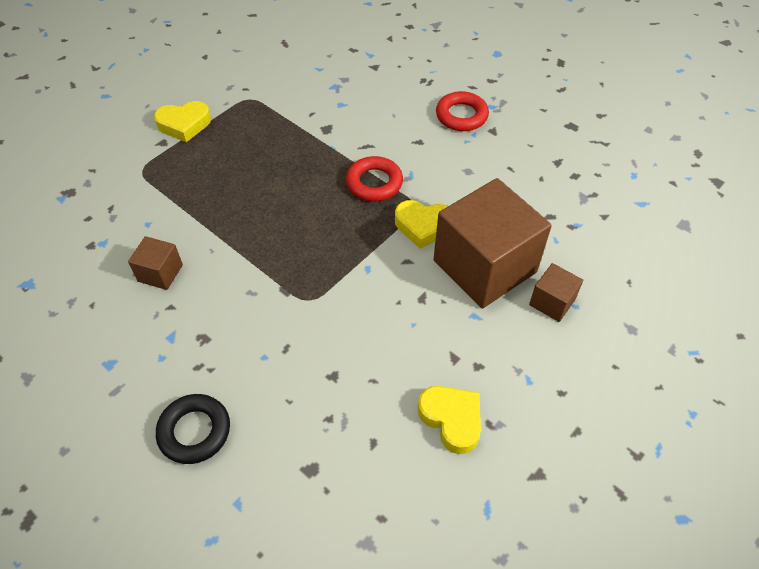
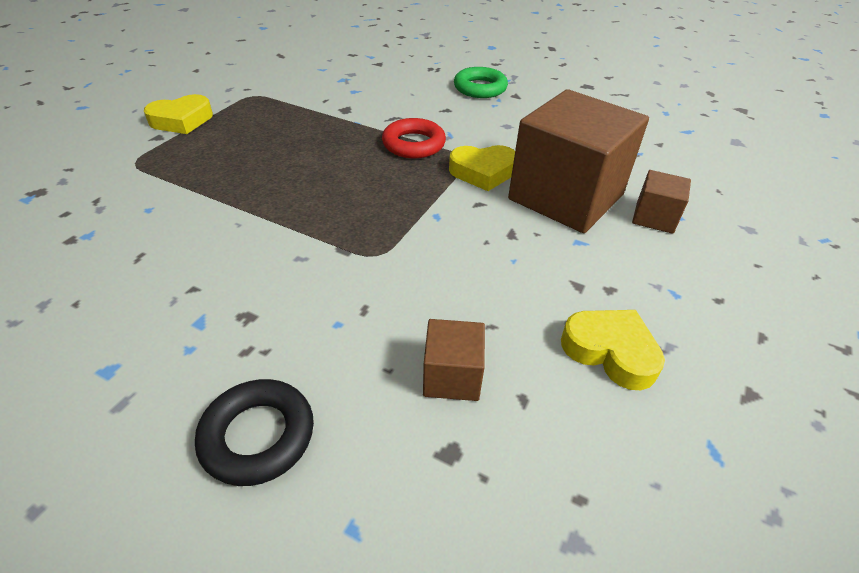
camera: 15 degrees left, 10 degrees down
(160, 273) = (173, 255): brown cube -> brown cube (452, 376)
(461, 116) = (480, 88): red ring -> green ring

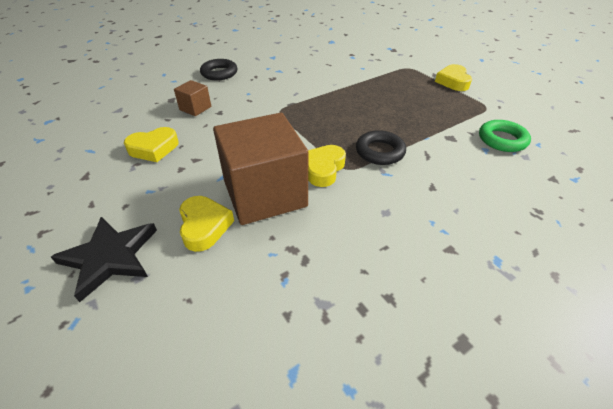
camera: 120 degrees right, 0 degrees up
(413, 144) = (380, 152): red ring -> black ring
(480, 88) = (476, 227): green ring -> green ring (502, 140)
(654, 217) = (204, 226): brown cube -> yellow heart
(768, 260) = (110, 257): none -> black star

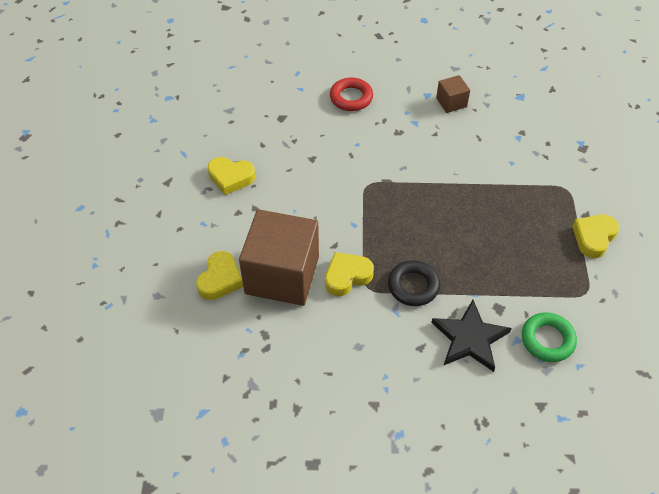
camera: 35 degrees right, 10 degrees up
(110, 257) = (149, 269): black star -> black star (470, 338)
(195, 108) = (294, 142): brown cube -> brown cube (451, 102)
(219, 73) = (351, 98): black ring -> red ring

